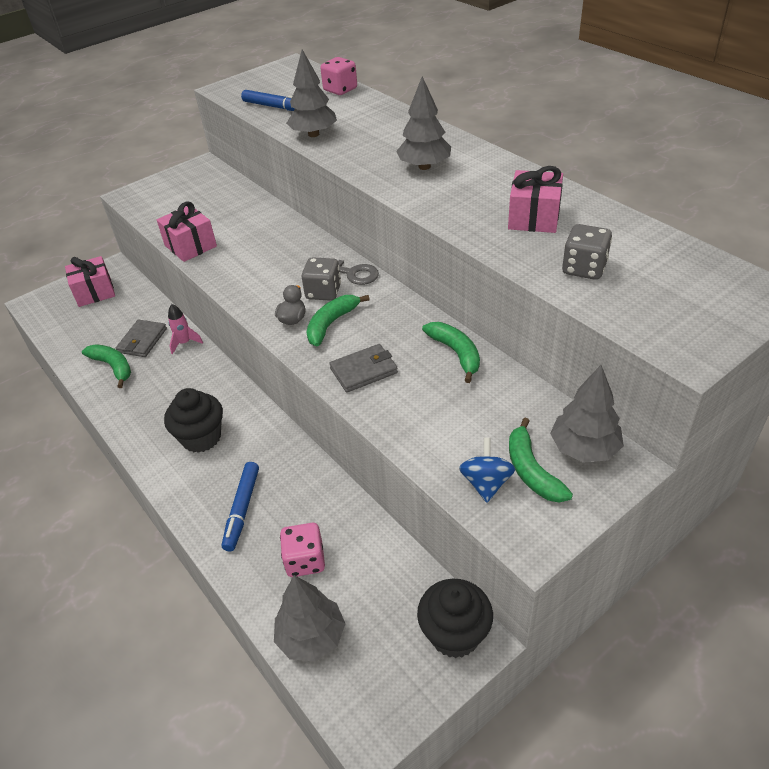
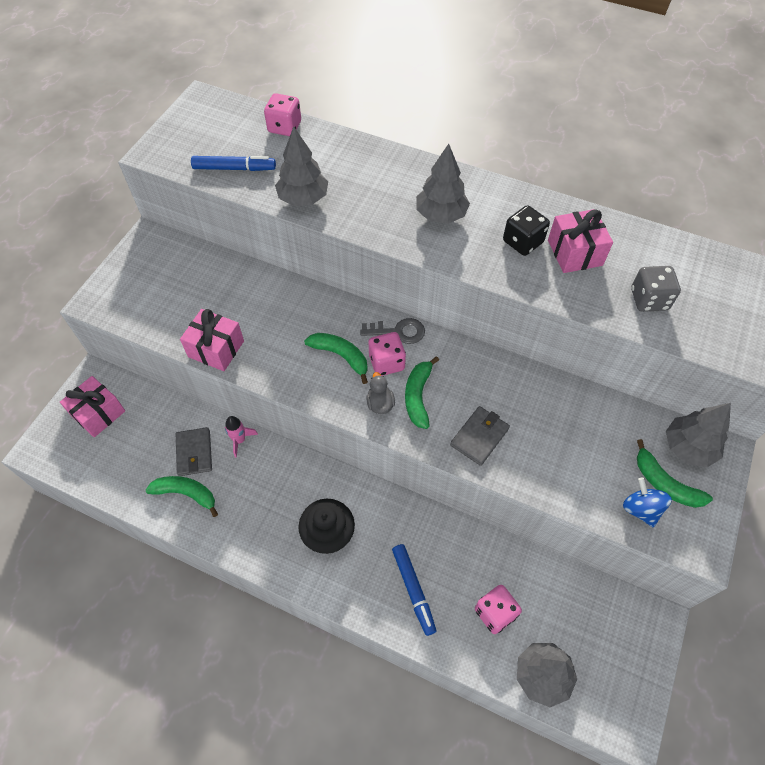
camera: 30 degrees left, 15 degrees up
(323, 292) = (386, 362): grey dice -> pink dice
(454, 634) = (639, 621): black cupcake -> none
(456, 353) = (541, 390): green banana -> green banana (341, 356)
(486, 199) = (522, 242): none -> black dice

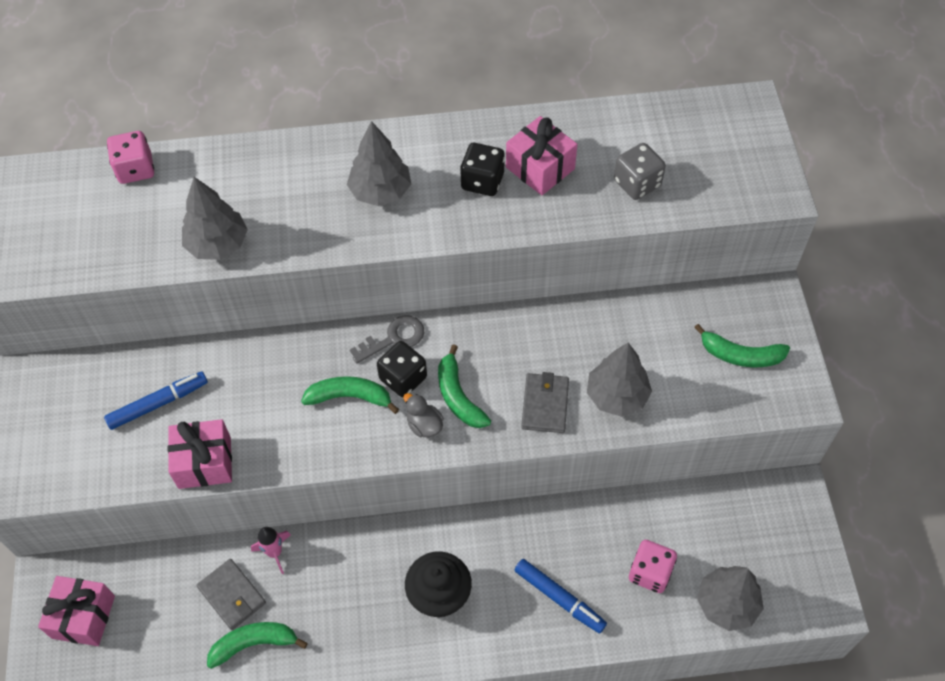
camera: 30 degrees left, 0 degrees up
(234, 168) = (111, 247): blue marker -> blue marker (158, 404)
(386, 362) = (403, 378): pink dice -> black dice
(641, 509) = (733, 392): blue spinning top -> none
(688, 447) = (742, 309): grey tree -> grey tree (616, 396)

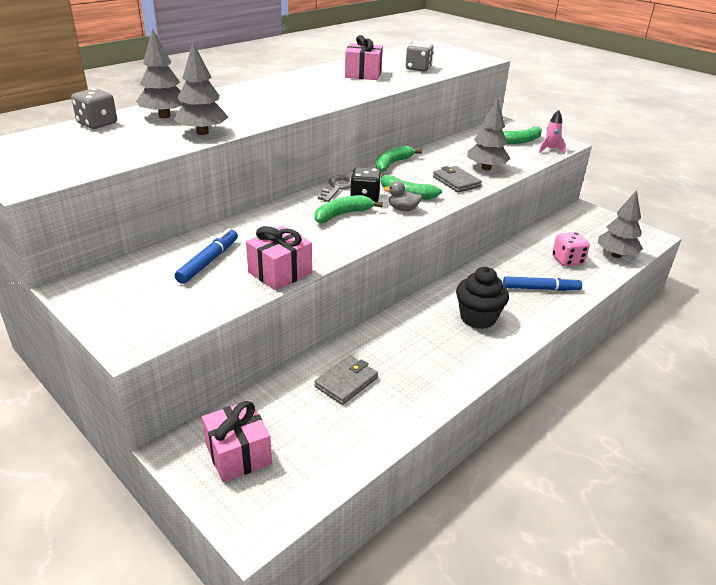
camera: 40 degrees left, 25 degrees down
(135, 169) = (97, 124): pink dice -> grey dice
(232, 595) = (346, 382): grey wallet -> grey wallet turned 60 degrees counterclockwise
(254, 643) = (393, 397): green banana -> green banana (392, 164)
(275, 552) = (350, 348): pink rocket -> pink rocket (549, 150)
(380, 191) = (285, 96): grey tree -> grey tree (164, 116)
(482, 181) = (339, 83): black dice -> none

